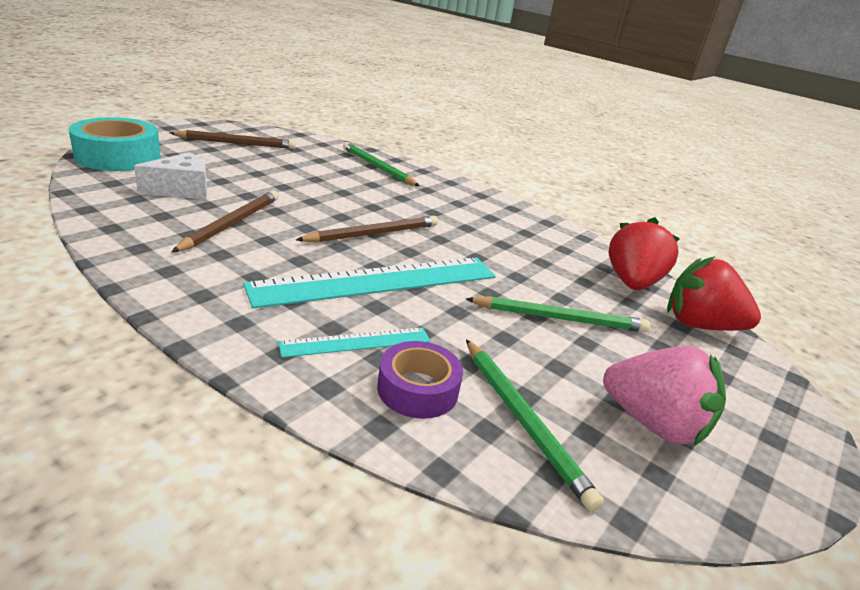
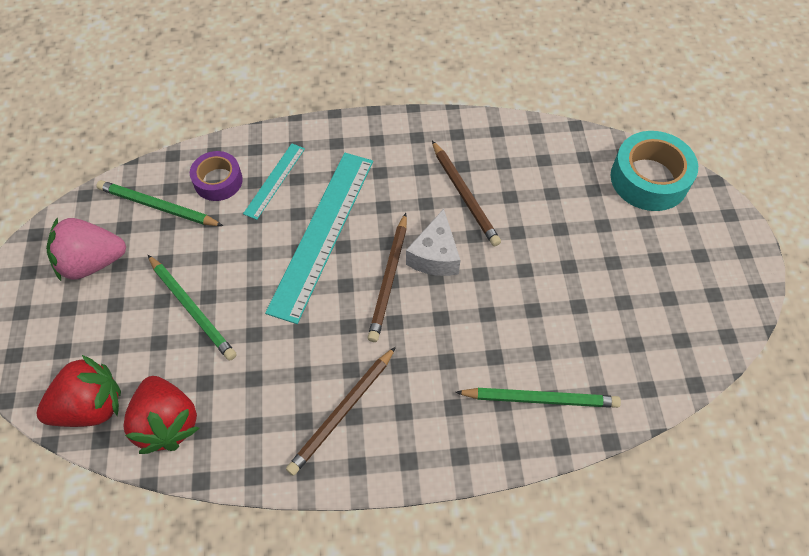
camera: 140 degrees right, 30 degrees up
(182, 190) = (547, 192): white cheese -> white cheese (435, 256)
(236, 143) = (669, 291): brown pencil -> brown pencil (342, 411)
(559, 318) = (192, 309): green pencil -> green pencil turned 90 degrees counterclockwise

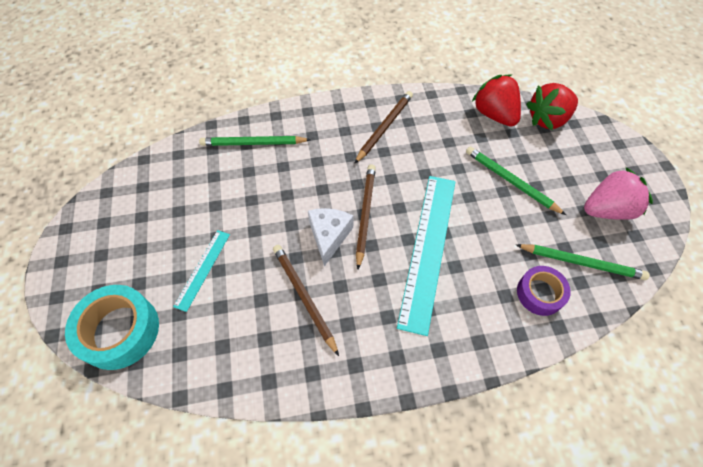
camera: 175 degrees right, 0 degrees up
(275, 180) = (486, 298): turquoise ruler -> turquoise ruler (202, 269)

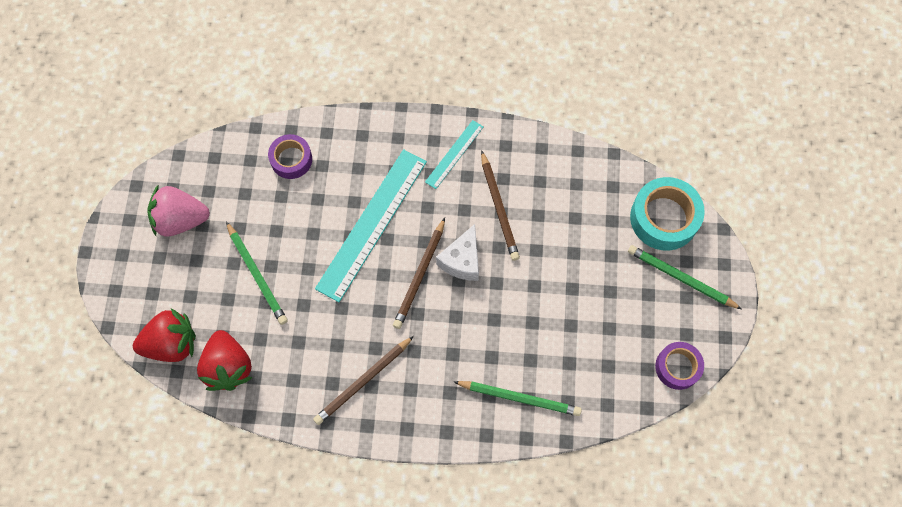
camera: 165 degrees left, 10 degrees up
(114, 194) = (677, 367): none -> purple tape
(202, 269) = (588, 257): turquoise ruler -> turquoise ruler (454, 154)
(581, 263) = (239, 176): green pencil -> green pencil (681, 278)

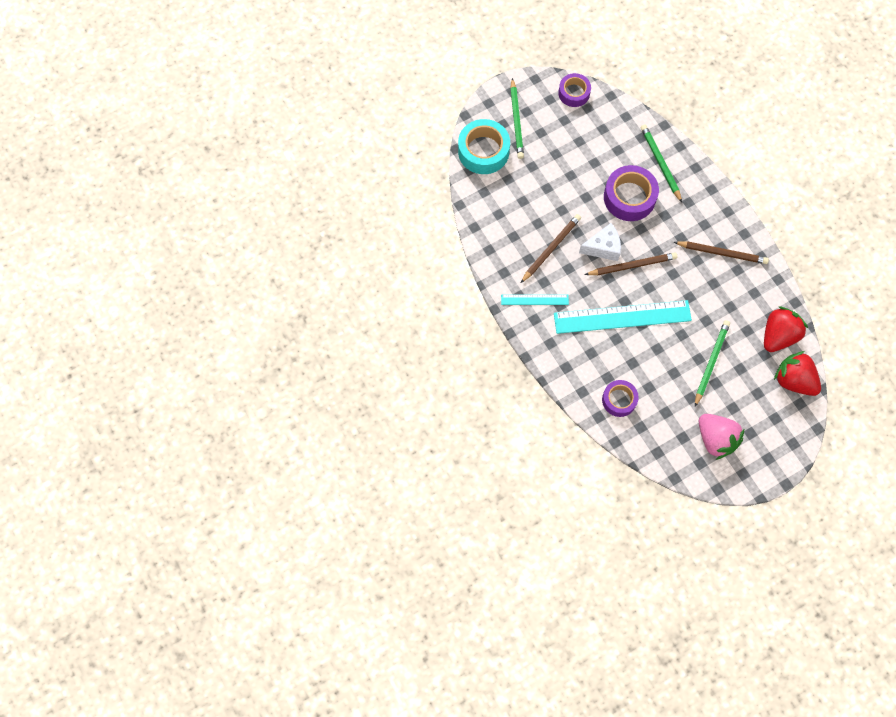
camera: 125 degrees left, 0 degrees up
(501, 331) = (629, 197): none -> purple tape

